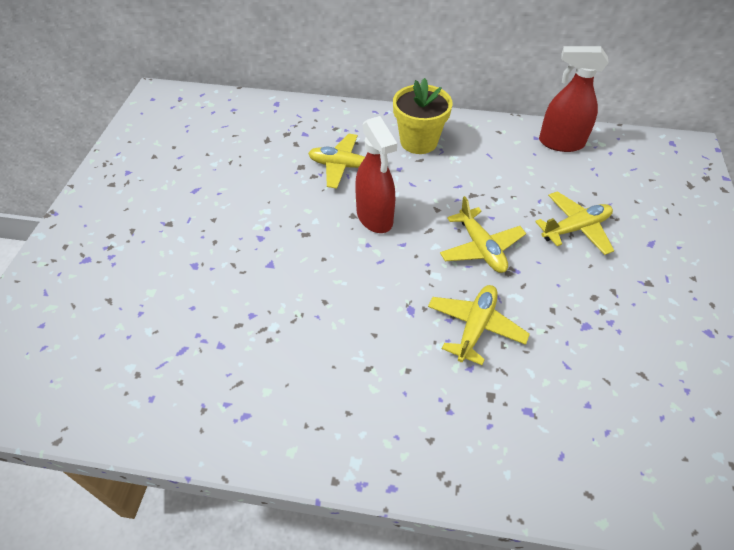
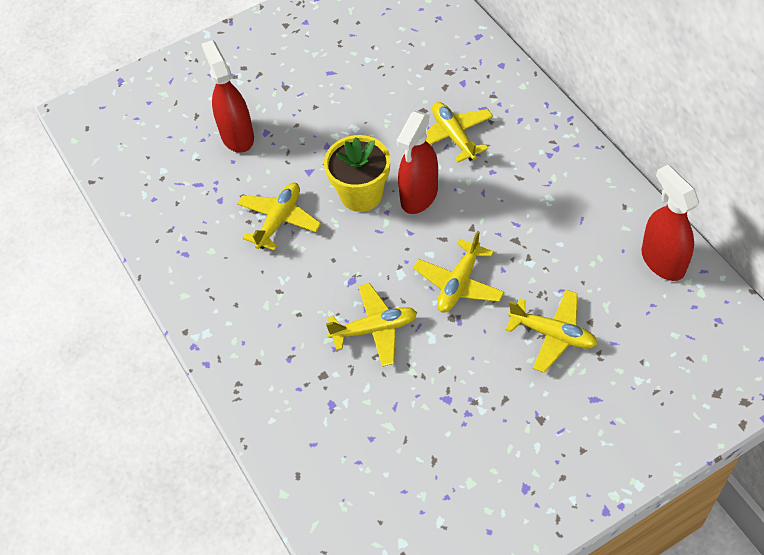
camera: 55 degrees right, 5 degrees up
(171, 286) = (237, 136): none -> red spray bottle
(294, 317) = (279, 220): none -> yellow plane
(418, 142) = (541, 161): yellow flower pot -> yellow flower pot (361, 194)

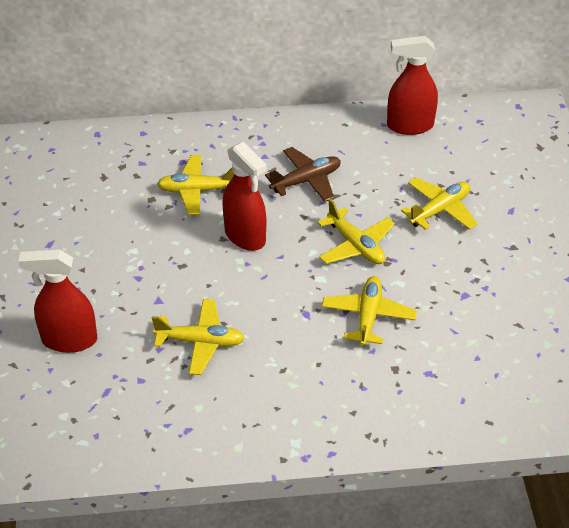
camera: 70 degrees left, 10 degrees down
(279, 220) = (200, 342): yellow plane -> yellow plane turned 135 degrees clockwise
(361, 194) = (214, 273): yellow flower pot -> none
(521, 209) = (306, 181): none -> brown plane

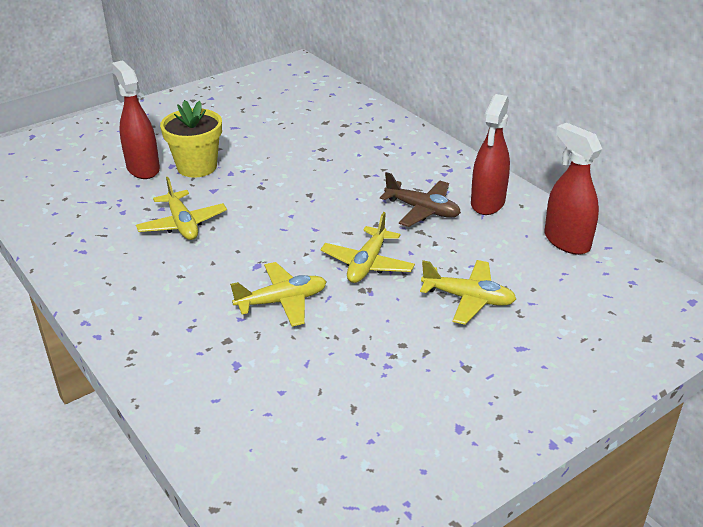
camera: 60 degrees right, 10 degrees down
(104, 298) = (197, 167): none -> yellow flower pot
(197, 190) = (352, 164): yellow plane -> none
(245, 236) = (322, 203): red spray bottle -> red spray bottle (487, 203)

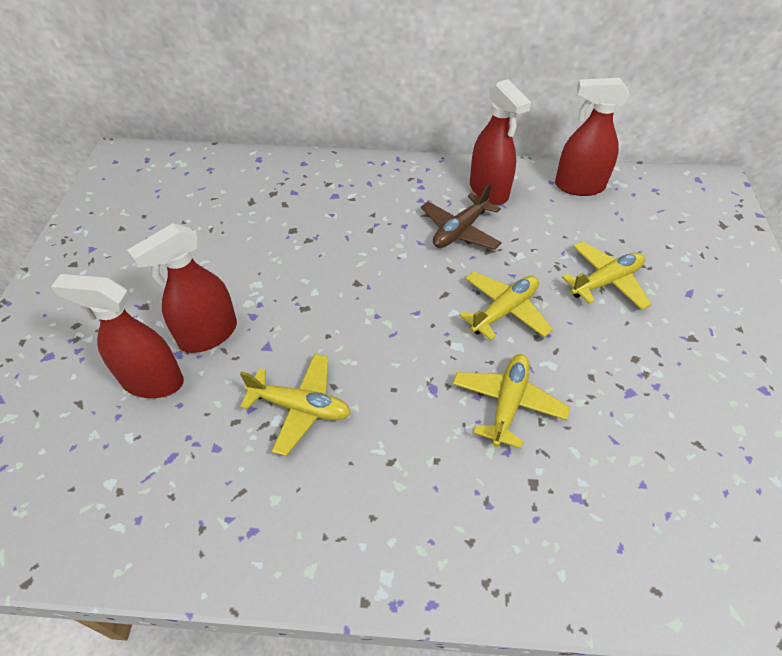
camera: 50 degrees left, 15 degrees up
(197, 167) = (208, 335): yellow flower pot -> red spray bottle
(367, 264) = (504, 311): yellow plane -> yellow plane turned 105 degrees counterclockwise
(422, 210) = (460, 230): brown plane -> brown plane turned 150 degrees clockwise

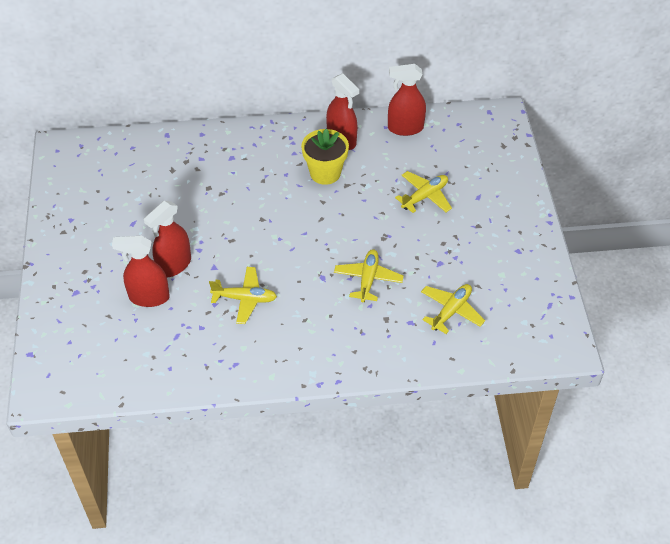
camera: 10 degrees left, 0 degrees up
(460, 230) = (325, 173): brown plane -> yellow flower pot
(504, 311) = (361, 224): yellow plane -> yellow plane (451, 311)

